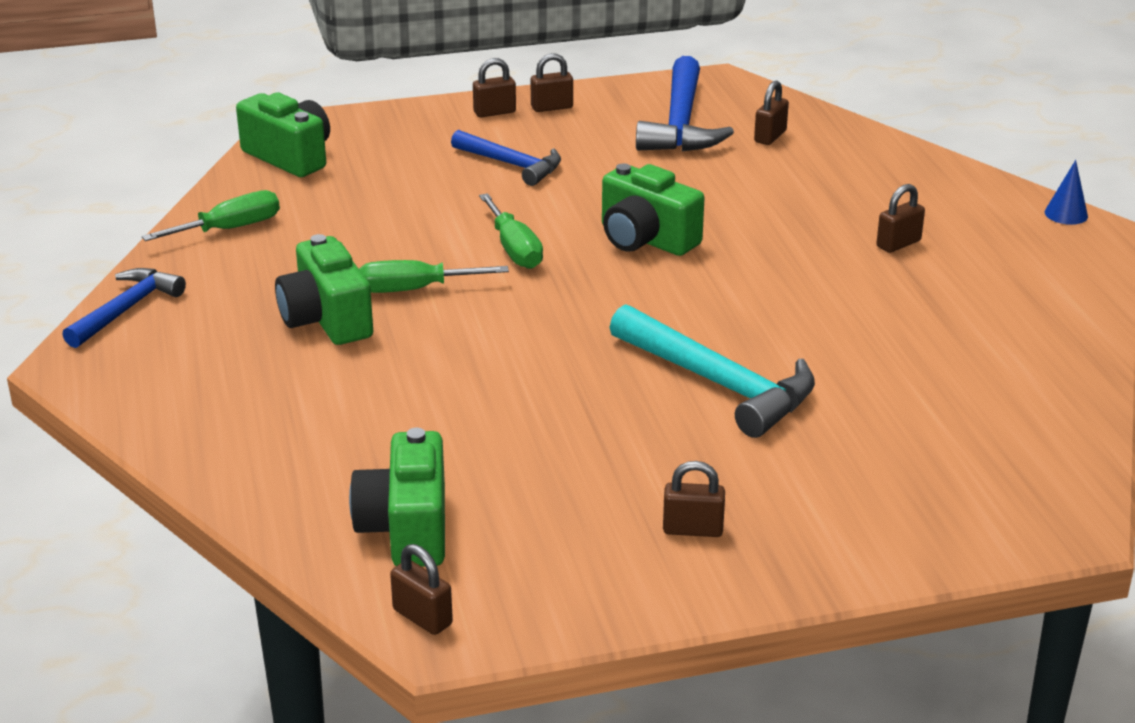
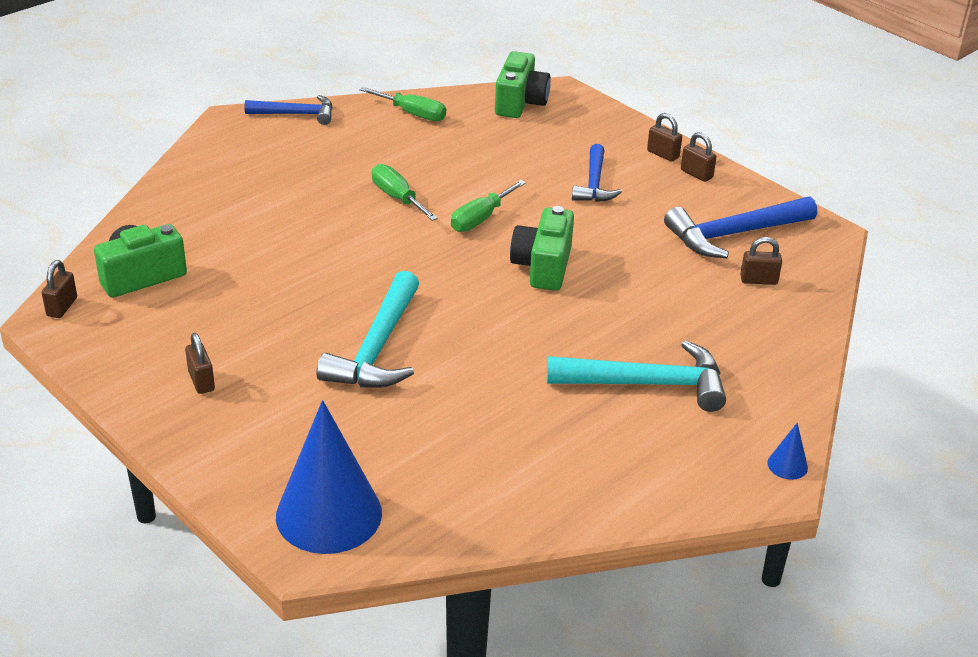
camera: 60 degrees right, 5 degrees up
(326, 319) = (338, 179): green camera -> none
(898, 244) = (646, 384): brown padlock -> turquoise hammer
(1008, 494) = (329, 514): none -> blue cone

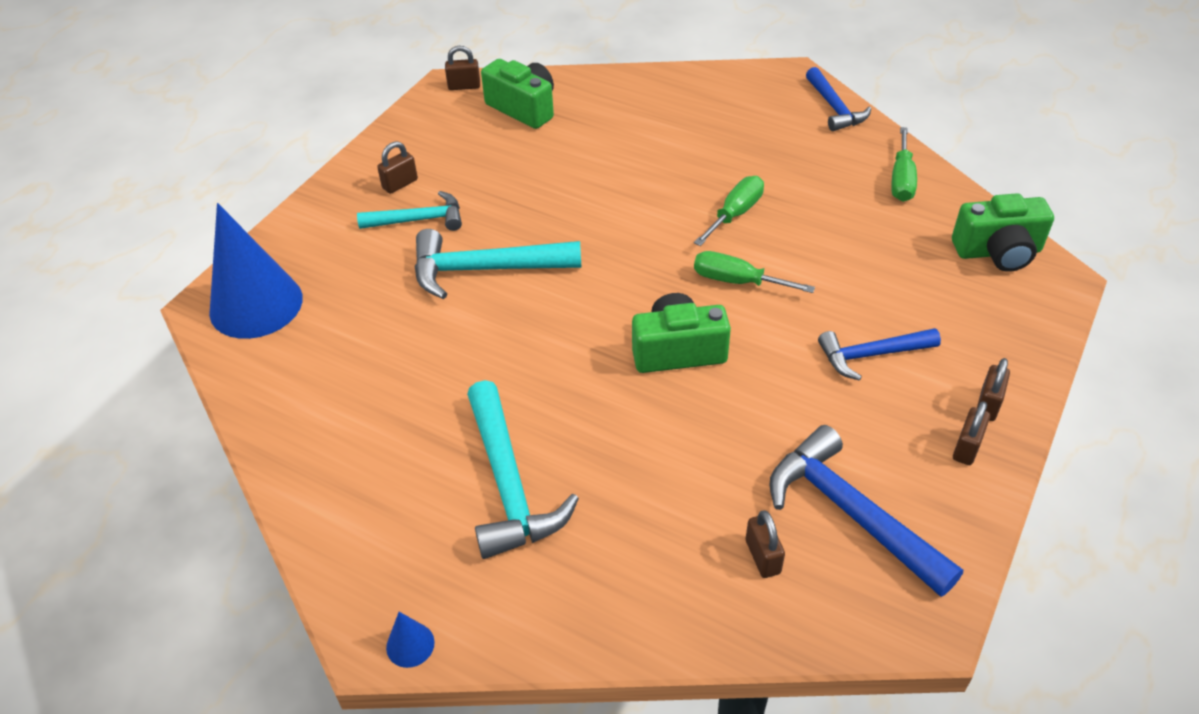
camera: 75 degrees right, 10 degrees up
(271, 378) = (418, 220): none -> turquoise hammer

